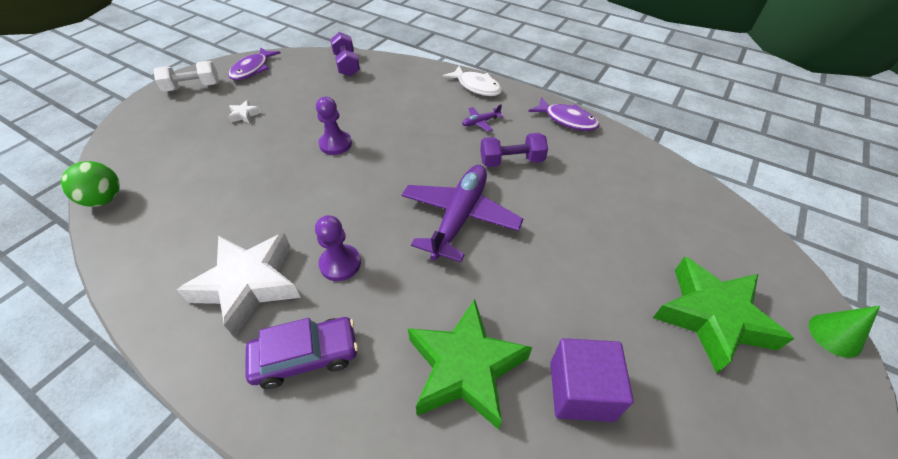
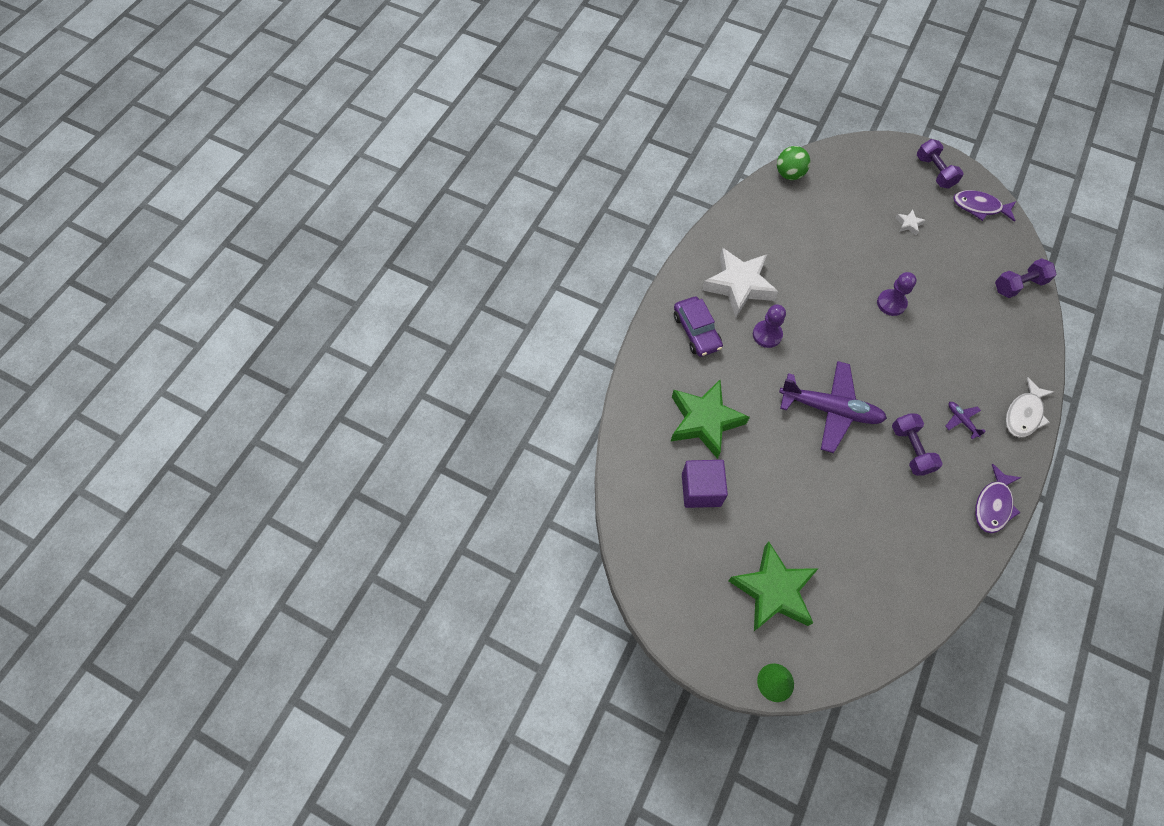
camera: 85 degrees right, 15 degrees up
(193, 87) = (934, 172): white dumbbell -> purple dumbbell

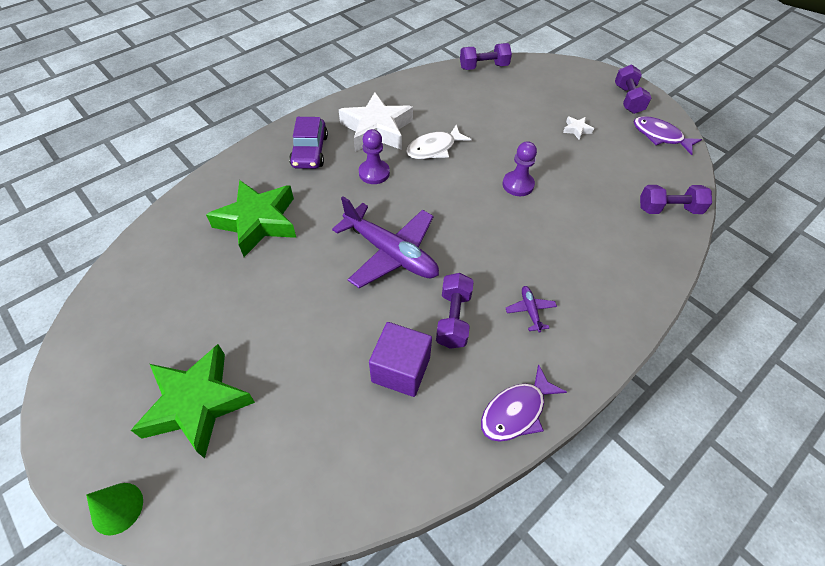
camera: 20 degrees right, 10 degrees down
(701, 490) = (205, 278): purple cube -> purple cube (401, 369)
(789, 174) = (483, 67): green ball -> purple dumbbell
(1024, 414) = (609, 329): white fish -> white fish (434, 148)

